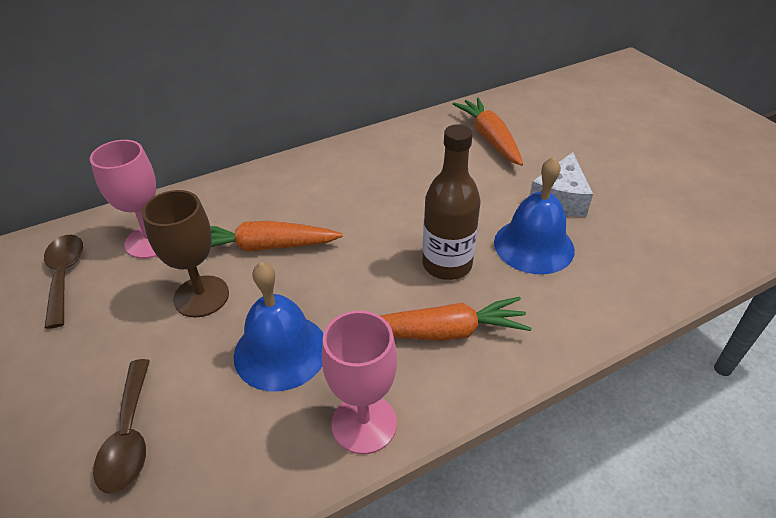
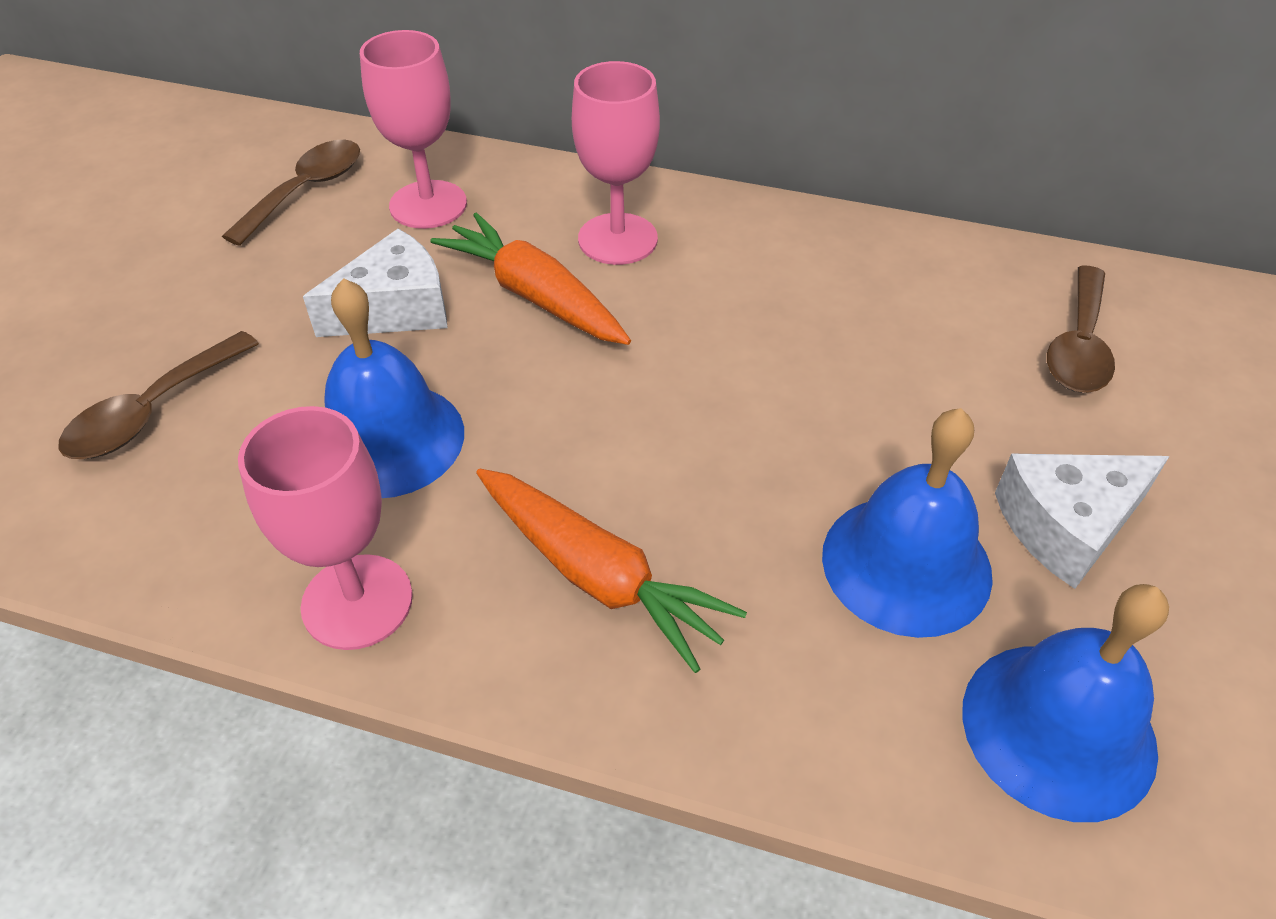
camera: 45 degrees right, 5 degrees up
(201, 296) = (395, 309): brown goblet -> white cheese
(270, 201) = (617, 239): none -> pink goblet
(447, 264) = (730, 490): brown bottle -> none
(490, 138) = (1078, 346): orange carrot -> brown spoon
(635, 261) = (1058, 729): none -> blue bell

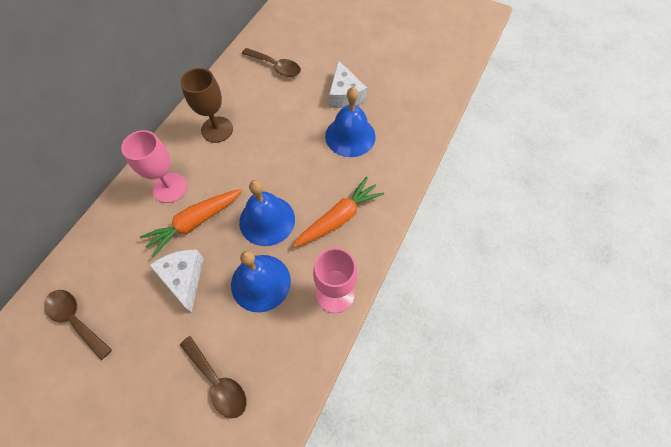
camera: 80 degrees left, 15 degrees up
(428, 205) = (113, 262): pink goblet -> none
(807, 277) = (217, 129): none -> brown goblet
(1058, 729) = (406, 119): blue bell -> blue bell (267, 220)

